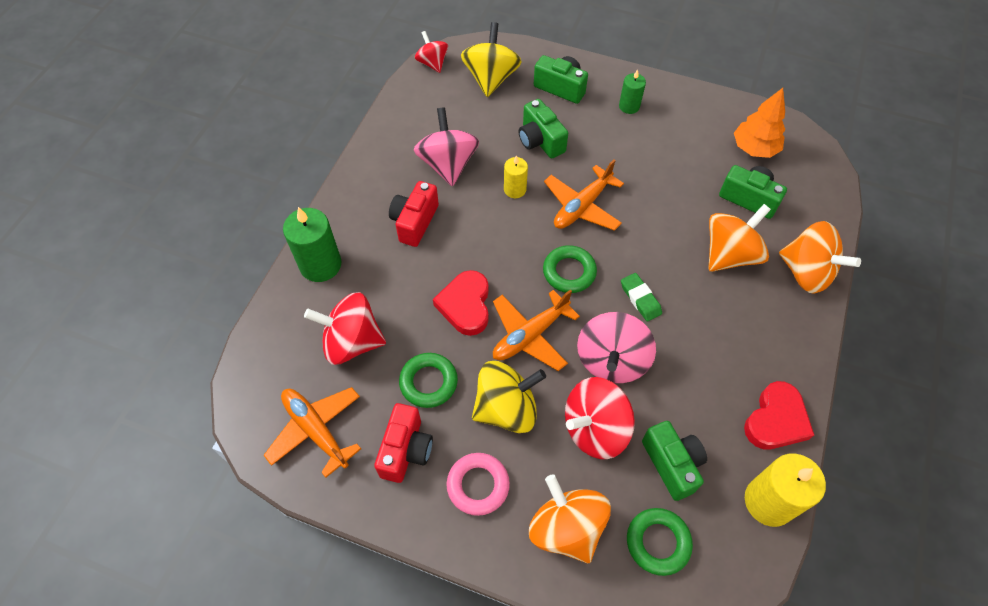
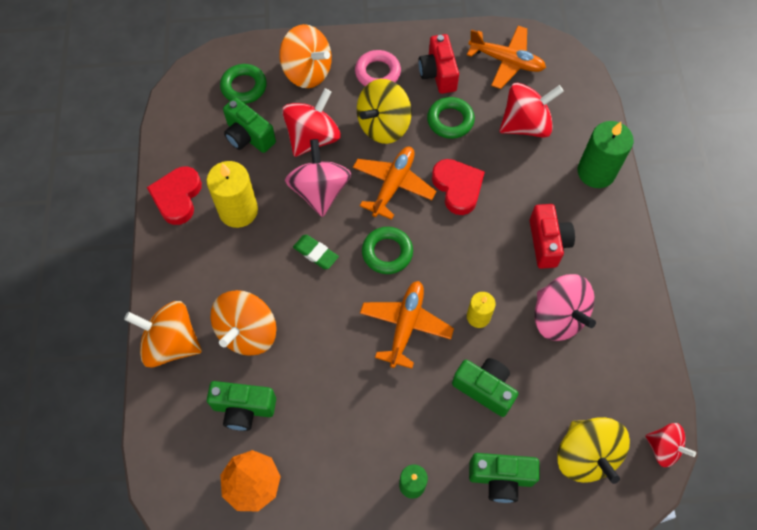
camera: 155 degrees right, 5 degrees up
(769, 501) = (173, 139): yellow candle -> yellow candle (238, 211)

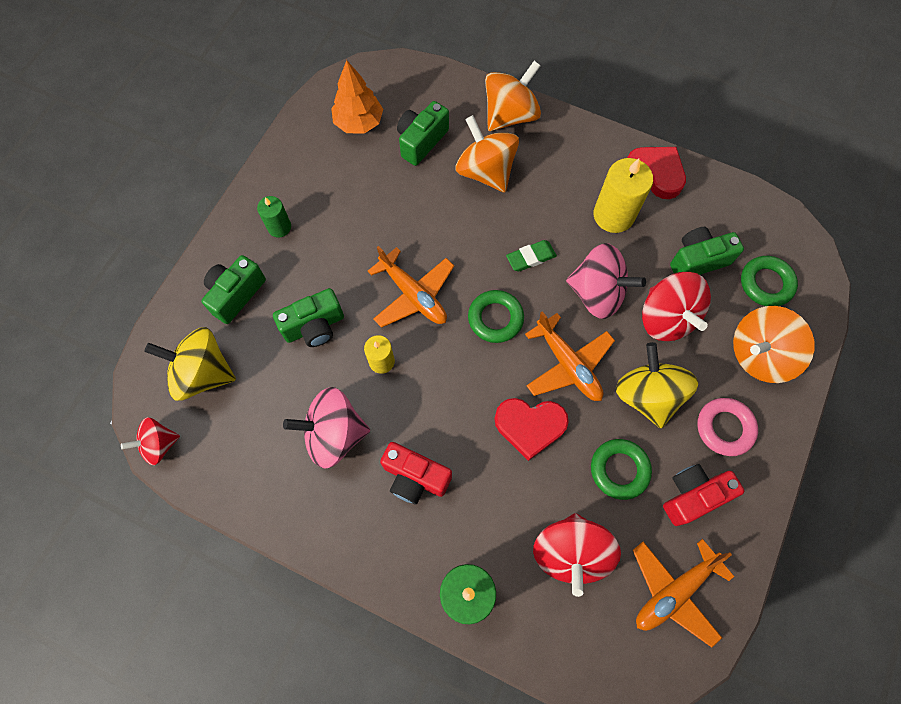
camera: 120 degrees right, 5 degrees up
(438, 74) = (692, 496): red camera -> red camera turned 45 degrees counterclockwise

